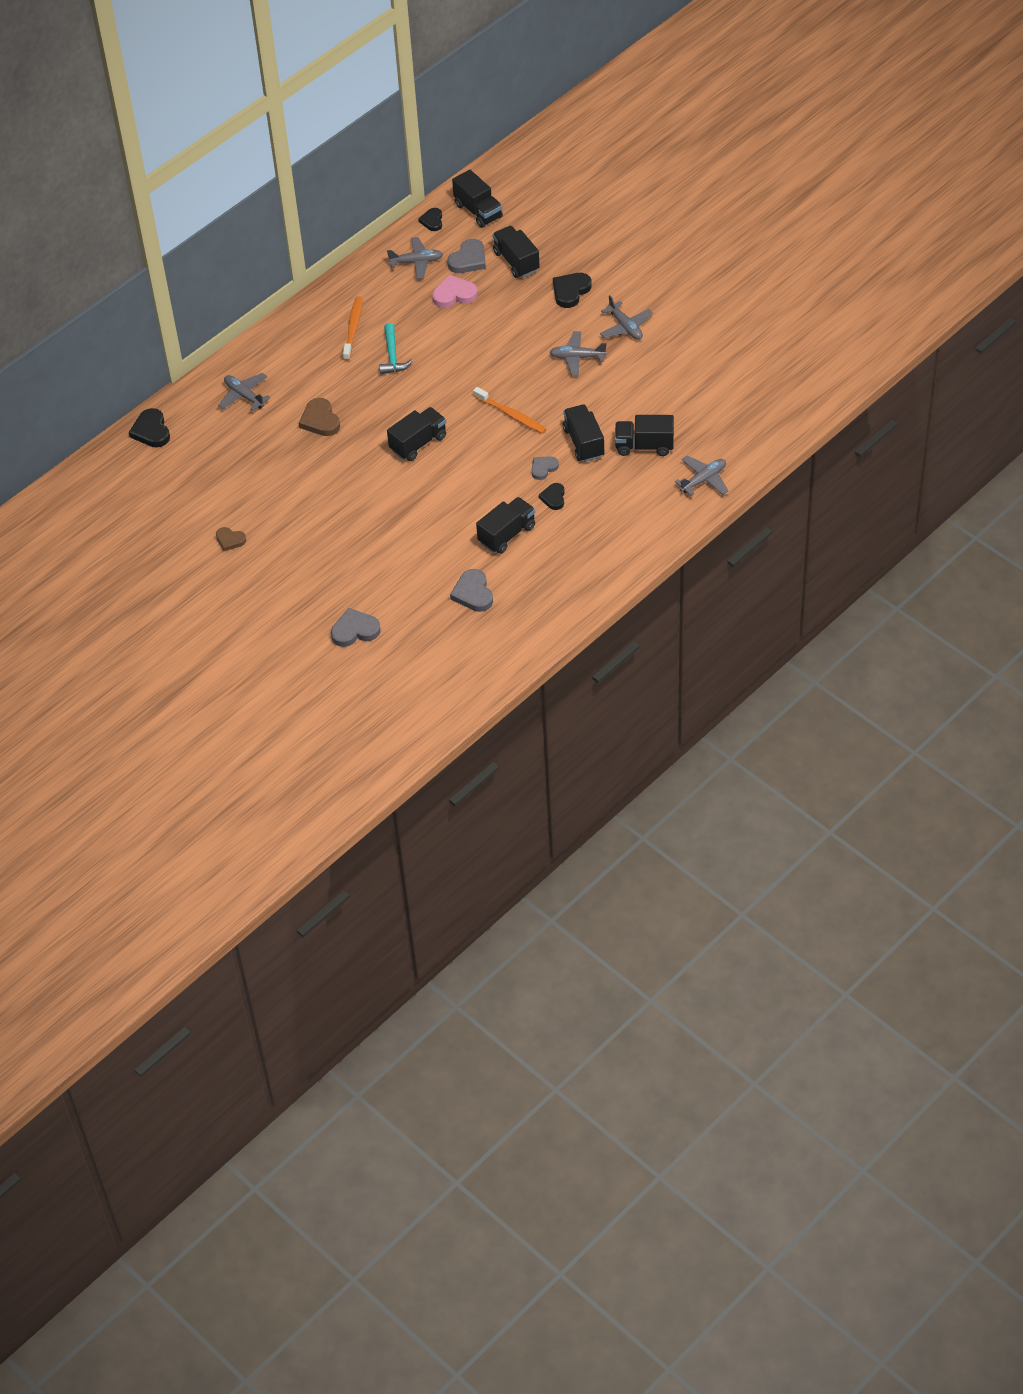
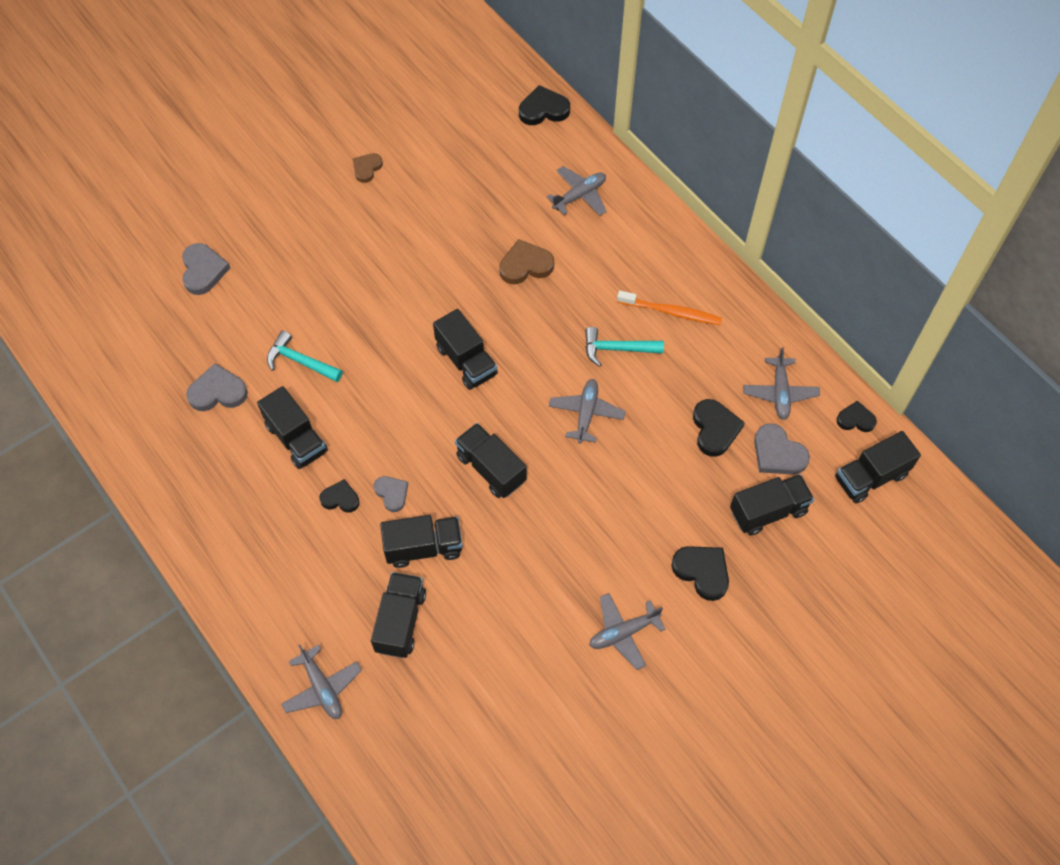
camera: 95 degrees right, 10 degrees up
(435, 546) = (300, 361): none -> turquoise hammer
(454, 294) = (715, 429): pink heart -> black heart
(511, 414) = (491, 468): orange toothbrush -> black truck
(577, 357) = (576, 562): grey plane -> grey plane (586, 414)

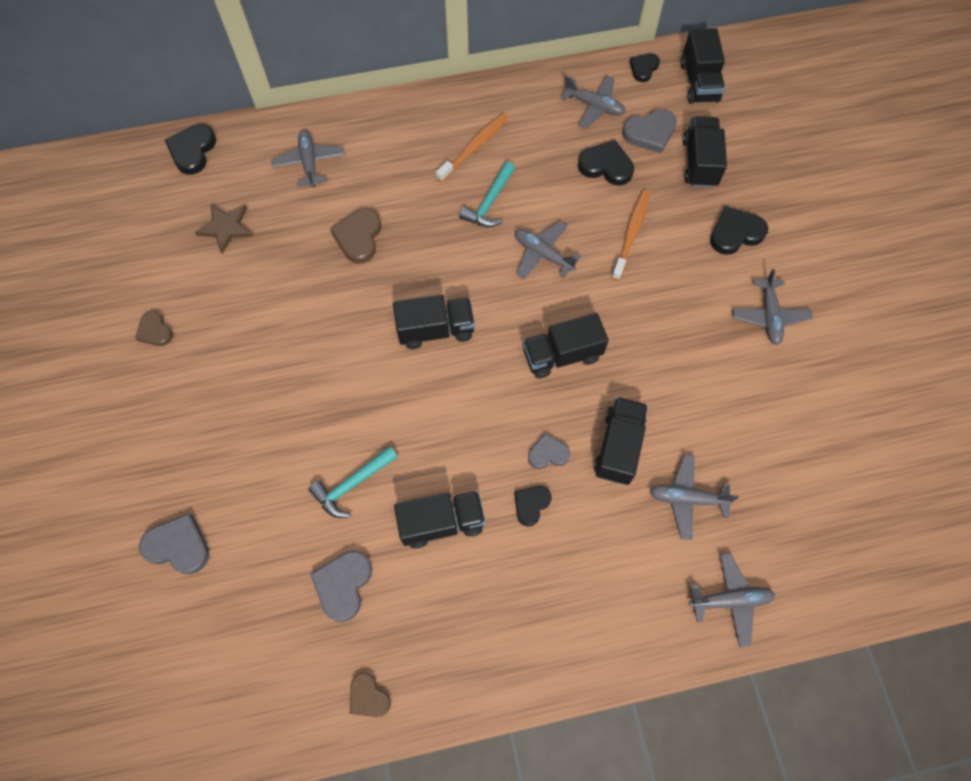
camera: 65 degrees left, 5 degrees up
(140, 446) = (368, 697): none -> brown heart
(400, 621) = (687, 498): black truck -> grey plane
(483, 168) = (226, 228): none -> brown star
(649, 479) = (631, 234): none -> orange toothbrush

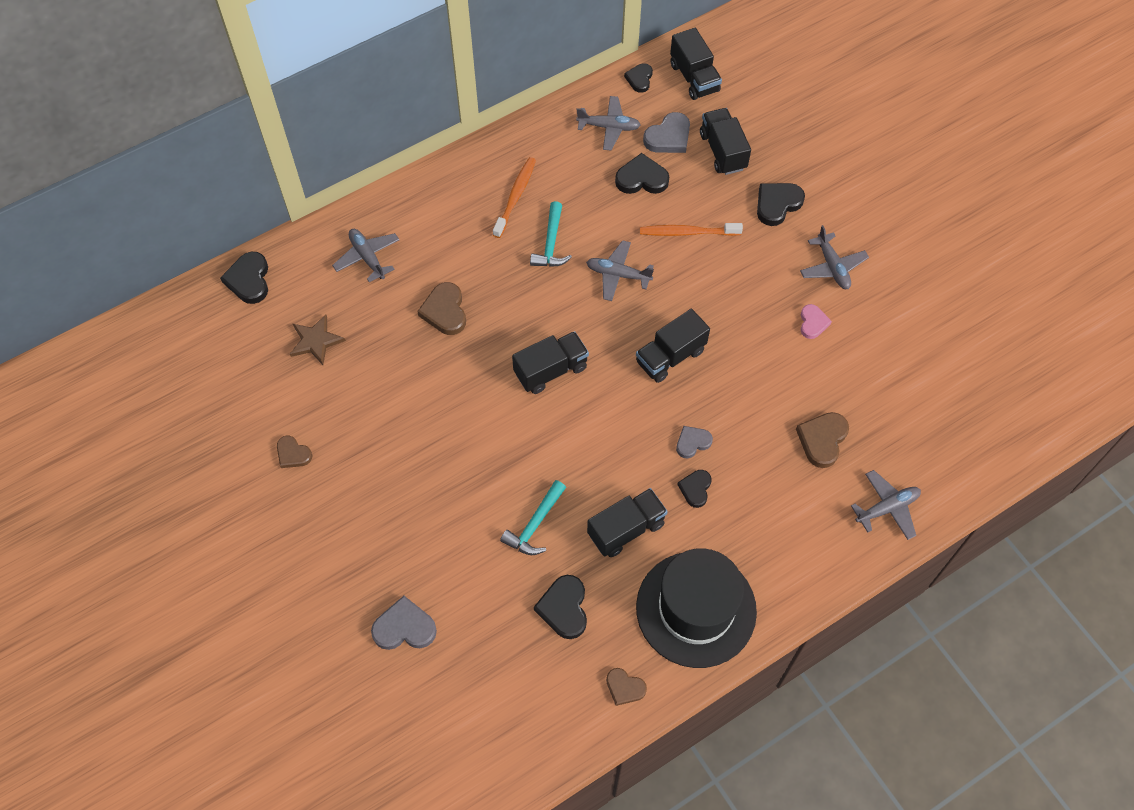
camera: 20 degrees left, 5 degrees down
(343, 585) = (564, 608): grey heart -> black heart
(478, 637) = (696, 609): none -> black hat
(618, 447) = (749, 417): black truck -> none
(631, 234) = (688, 232): orange toothbrush -> orange toothbrush turned 90 degrees counterclockwise
(687, 498) = (822, 440): grey plane -> brown heart
(725, 368) = (813, 323): none -> pink heart

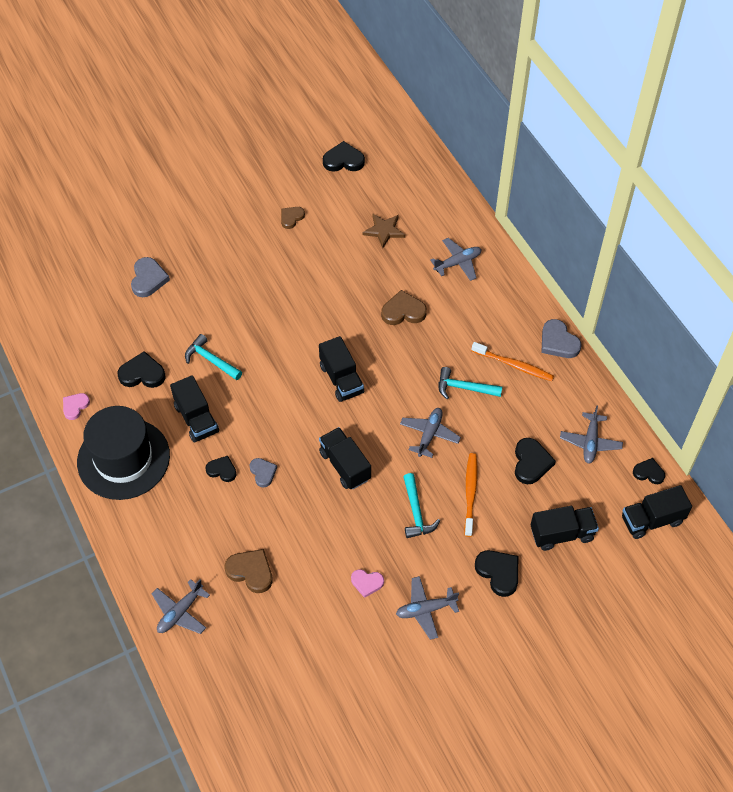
camera: 95 degrees right, 5 degrees down
(249, 280) = (441, 191): black heart -> black heart (343, 160)
(624, 687) = (75, 406): brown heart -> pink heart
(668, 137) = (579, 490): grey heart -> grey heart (558, 342)
(719, 282) = (416, 512): none -> turquoise hammer
(887, 508) = (180, 612): grey plane -> grey plane turned 60 degrees clockwise

